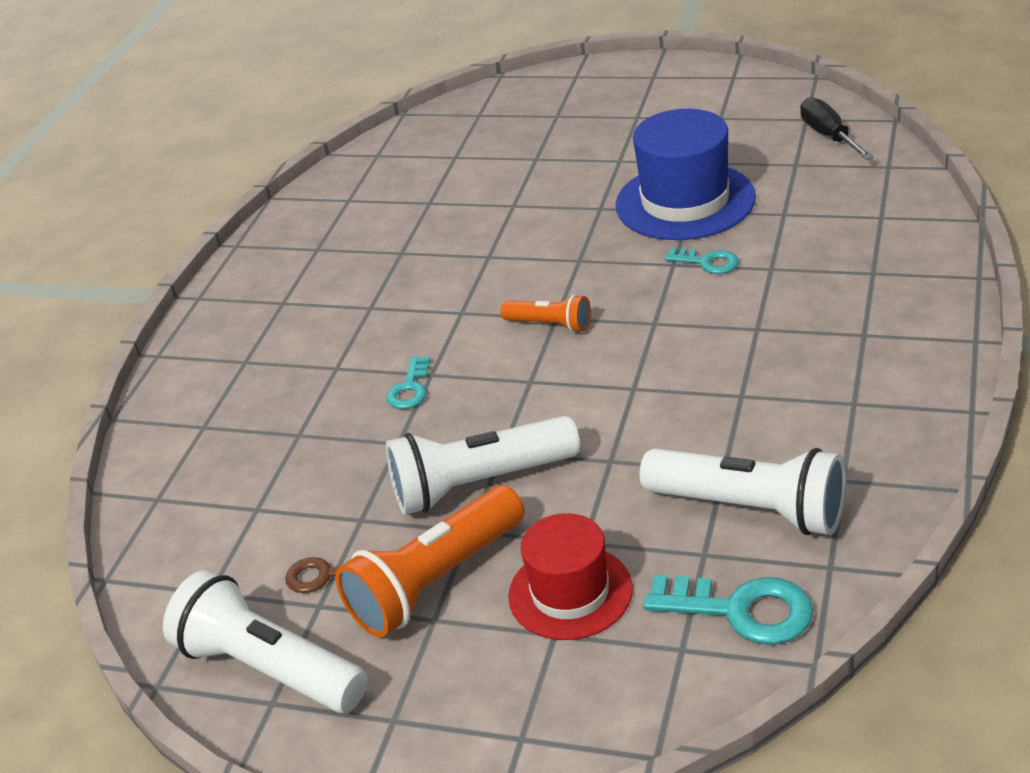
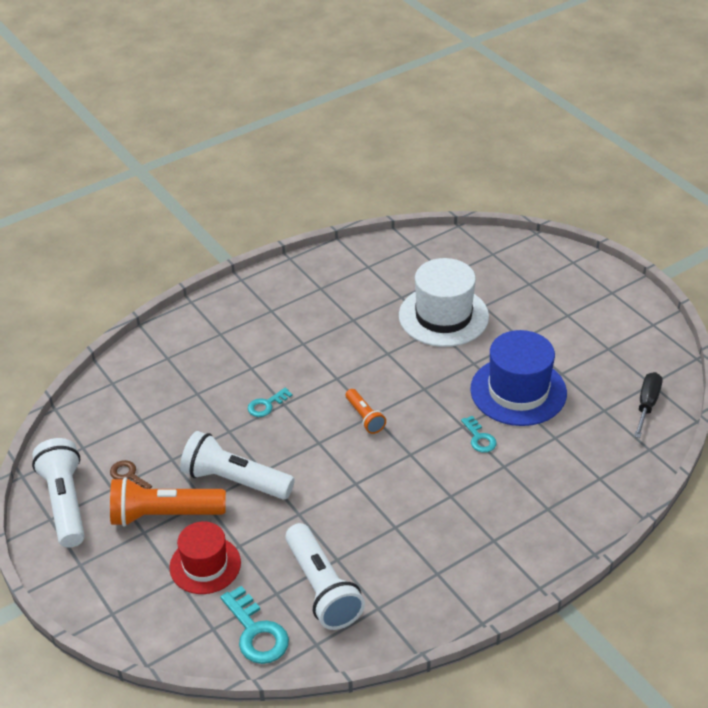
camera: 35 degrees right, 5 degrees up
(504, 190) = (443, 316): none -> white hat

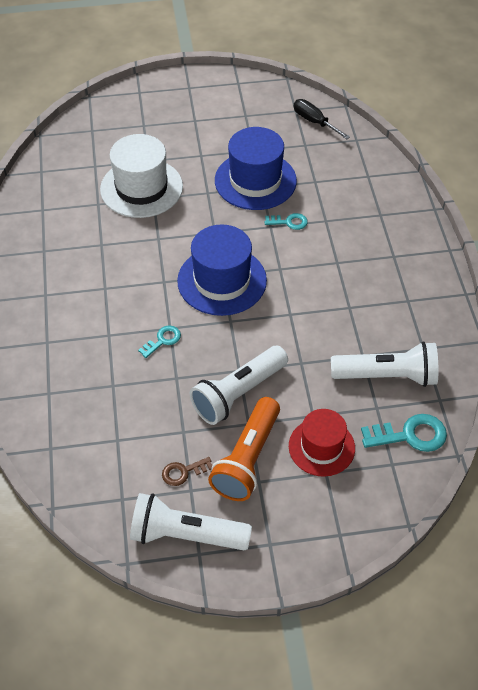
camera: 65 degrees left, 10 degrees up
(266, 405) = (163, 340): turquoise key -> turquoise key turned 120 degrees counterclockwise
(365, 417) = (222, 281): orange flashlight -> blue hat

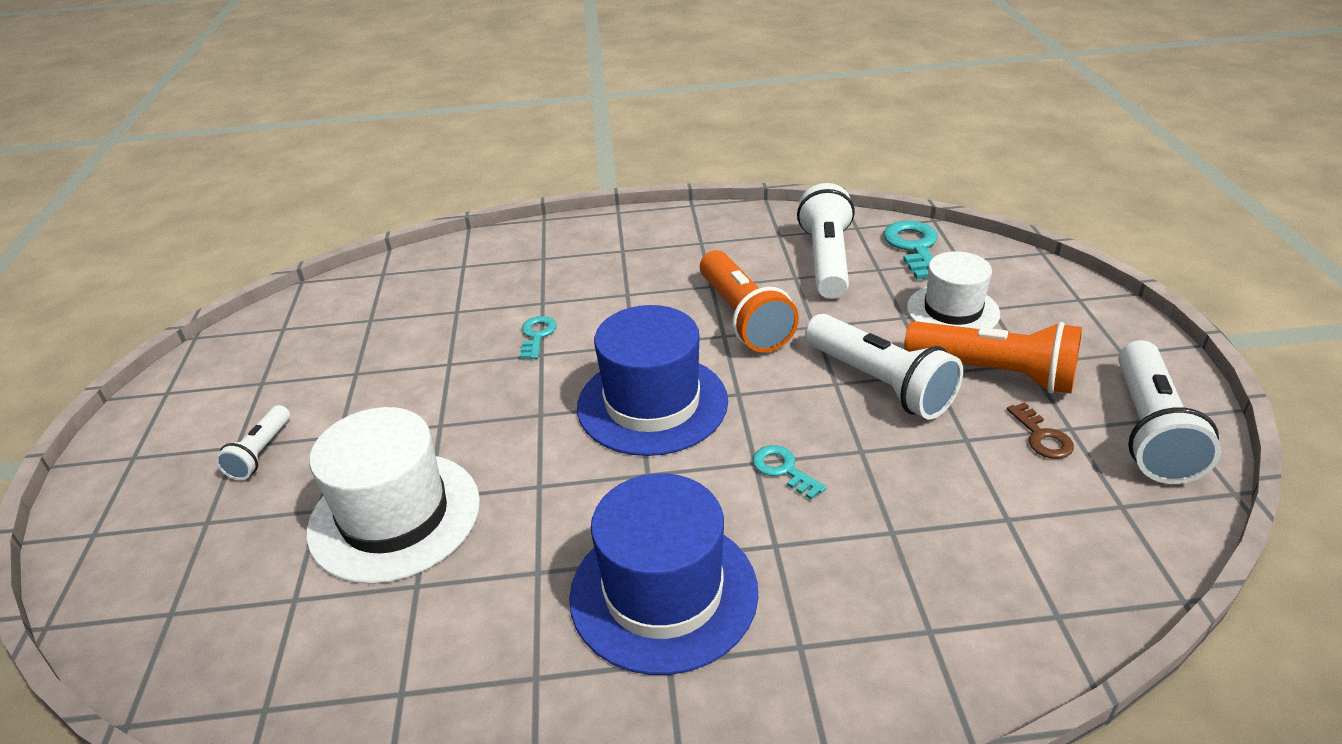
camera: 85 degrees left, 15 degrees down
(189, 130) = (261, 453): none -> white flashlight
(255, 180) = (431, 370): blue hat -> blue hat (663, 593)
(310, 324) = (744, 318): none -> orange flashlight
(314, 122) = (321, 310): black screwdriver -> none
(321, 447) = (952, 310): red hat -> white hat

